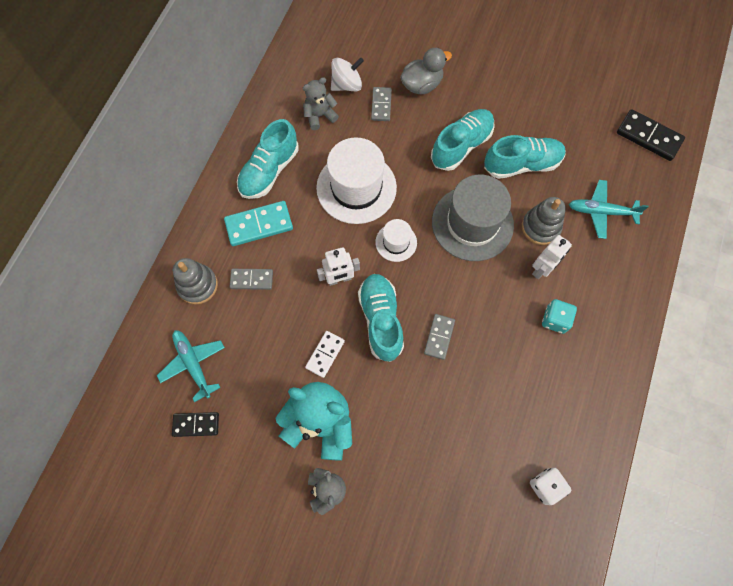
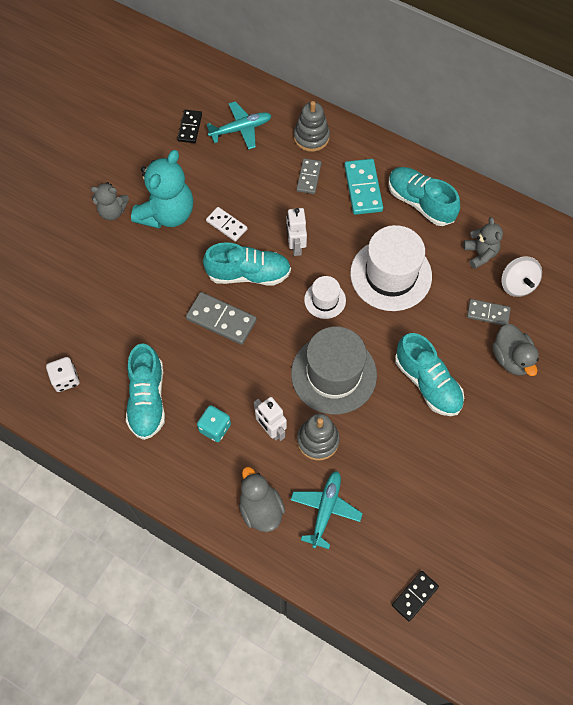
camera: 100 degrees right, 5 degrees down
(439, 337) = (221, 319): grey domino -> grey domino, size x1.57
(521, 164) = (396, 440): turquoise shoe -> turquoise shoe (147, 399)
(618, 265) = (261, 509): none -> grey duck
(648, 137) = (414, 596): black domino -> black domino, size x0.64

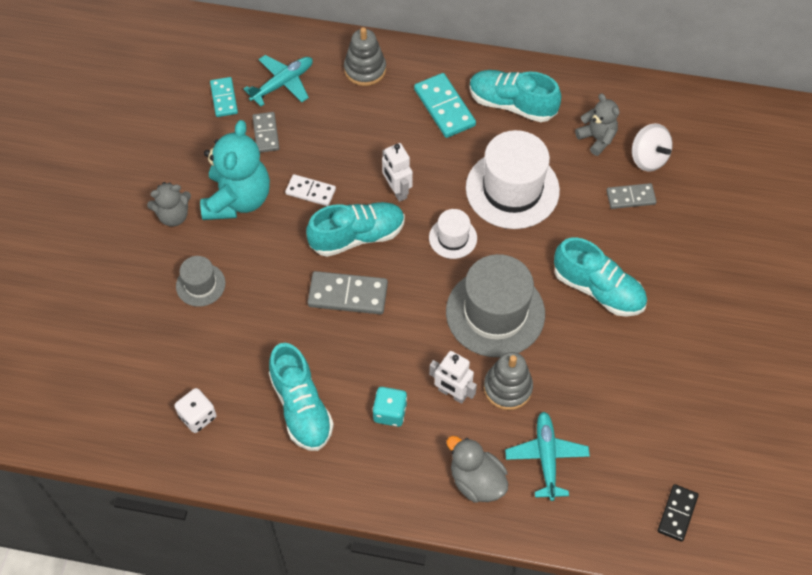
camera: 20 degrees left, 5 degrees down
(110, 274) = (200, 284): none -> grey hat
(190, 127) = (224, 98): black domino -> turquoise domino
(309, 177) = (380, 113): grey domino -> grey domino (266, 133)
(511, 358) = (674, 236): grey duck -> none

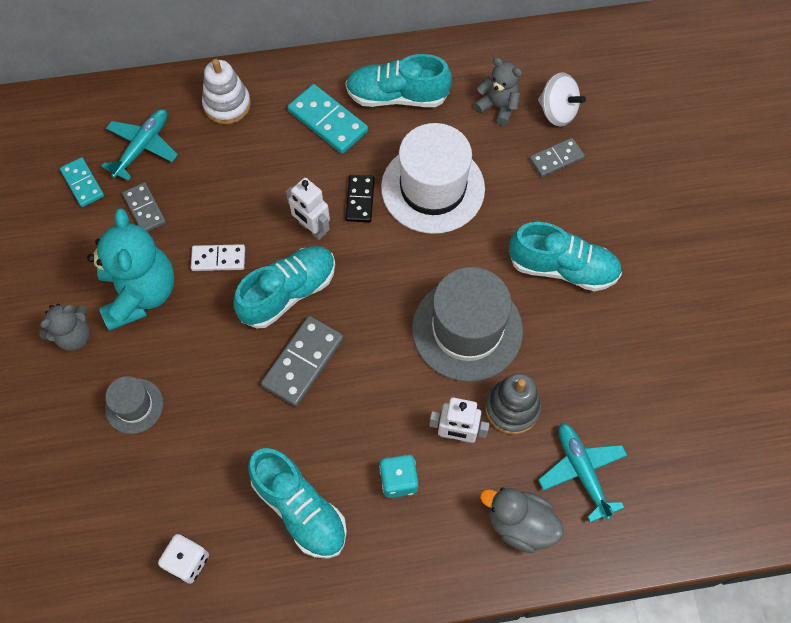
camera: 20 degrees left, 5 degrees up
(348, 294) = (303, 362): grey domino -> grey domino turned 45 degrees counterclockwise
(365, 69) = (227, 105): grey stacking toy -> white stacking toy
(453, 238) = (391, 261): white hat -> none
(677, 513) = (736, 484): black domino -> black domino (360, 200)

